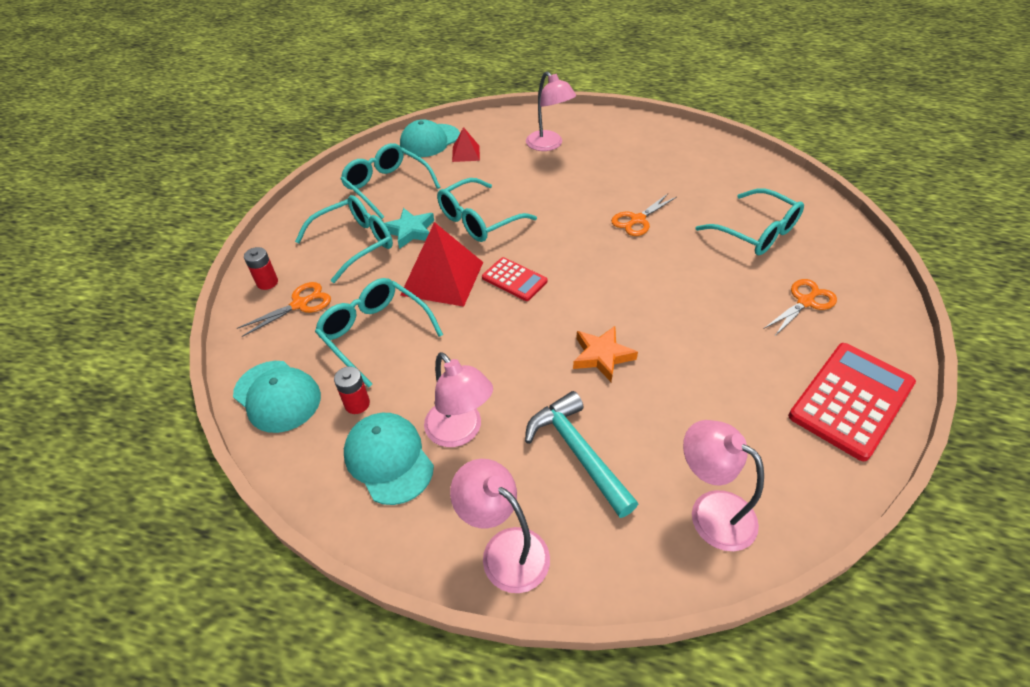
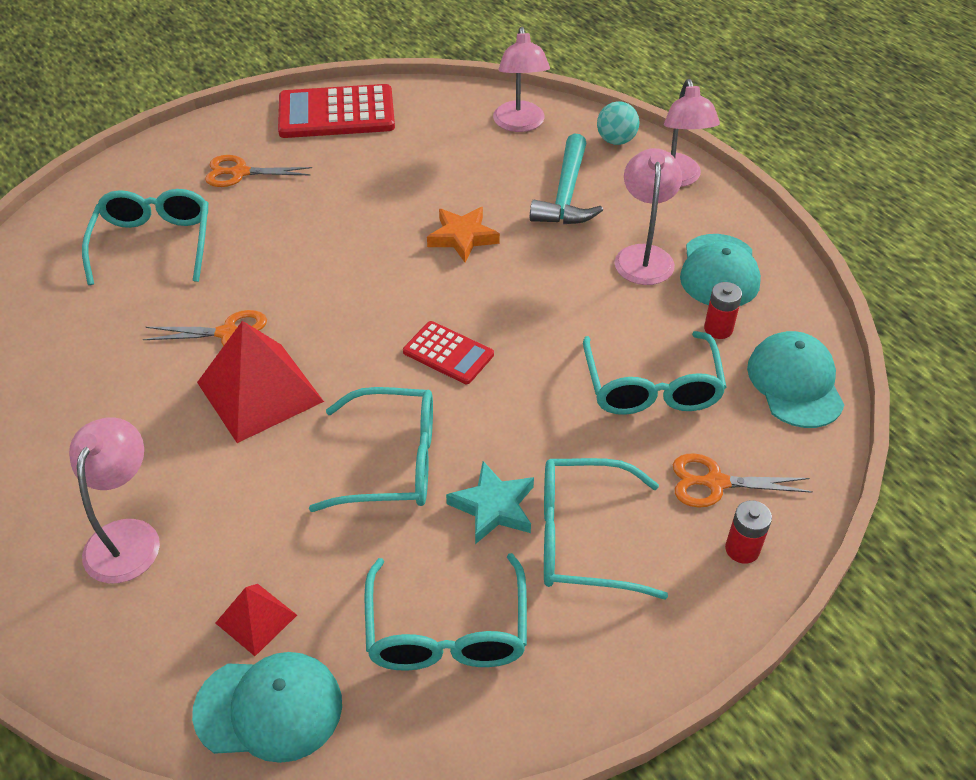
camera: 140 degrees left, 0 degrees up
(442, 278) = (521, 406): red pyramid -> red pyramid (260, 391)
(514, 279) = (448, 353): red calculator -> red calculator turned 135 degrees clockwise
(606, 562) = (616, 140): none -> turquoise ball

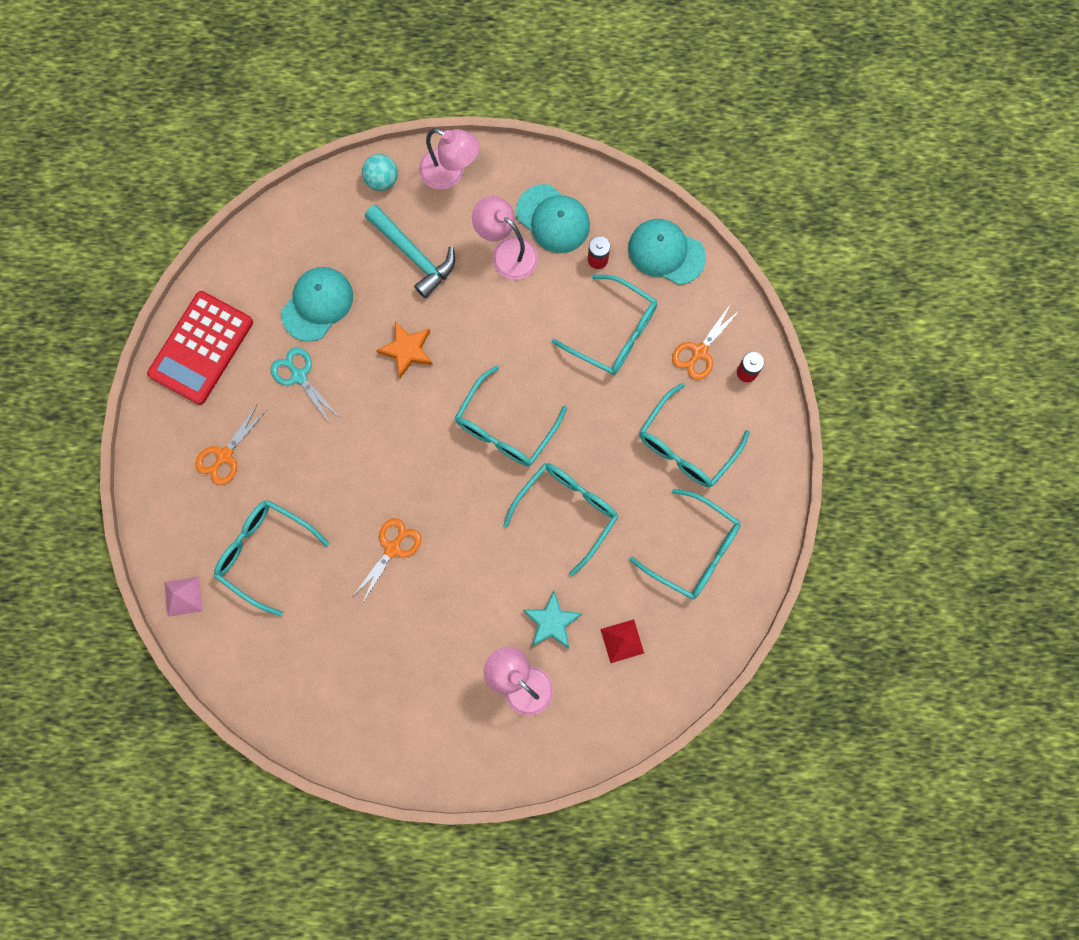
camera: 55 degrees left, 30 degrees up
(68, 212) = (183, 596): none -> pink pyramid
(260, 391) = (458, 555): red pyramid -> none
(269, 708) = (678, 661): turquoise cap -> turquoise cap (317, 304)
(365, 181) = (299, 376): none -> turquoise scissors
(448, 353) = (505, 427): red calculator -> turquoise glasses
(493, 507) = (635, 477): turquoise star -> turquoise star (551, 622)
(520, 124) = (314, 230): pink lamp -> none

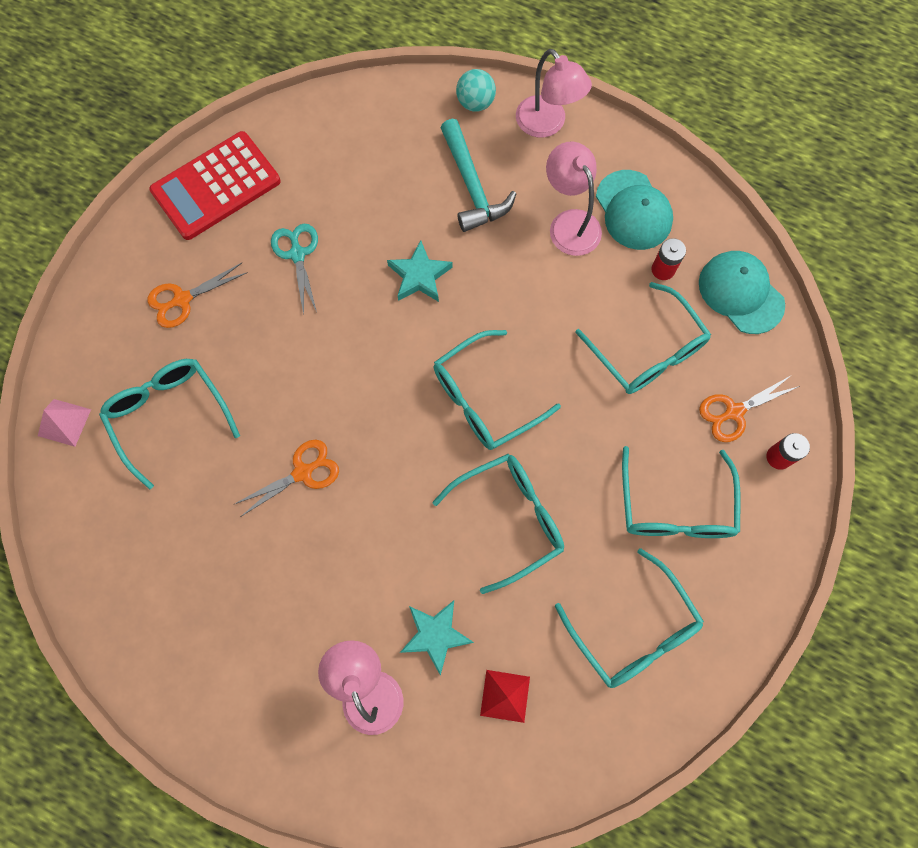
camera: 25 degrees right, 5 degrees down
(317, 304) = (352, 193): turquoise cap -> none
(407, 350) = (419, 276): orange star -> turquoise star
(686, 446) = (675, 507): turquoise glasses -> turquoise glasses turned 60 degrees counterclockwise

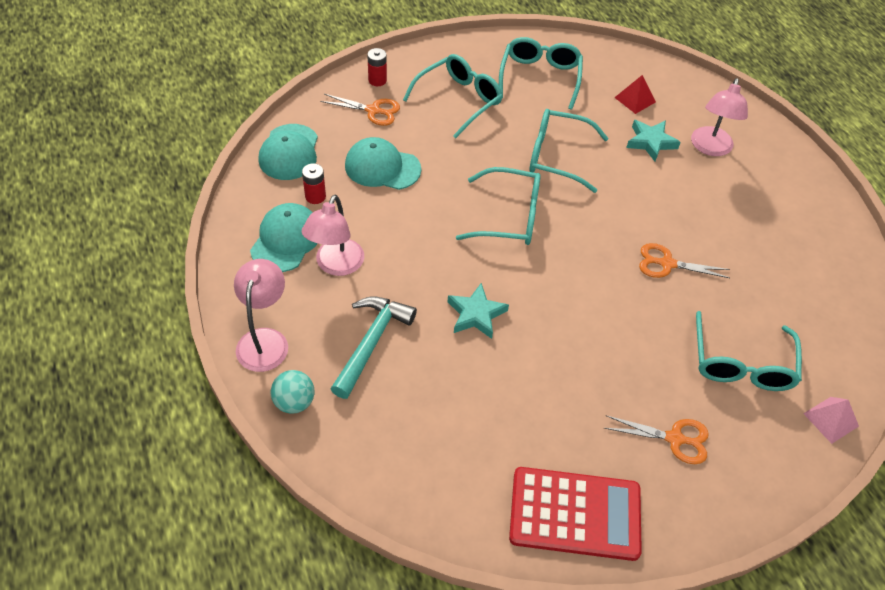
camera: 140 degrees left, 20 degrees down
(297, 254) = (552, 400): turquoise scissors -> none
(647, 351) = (382, 167): turquoise glasses -> turquoise cap

